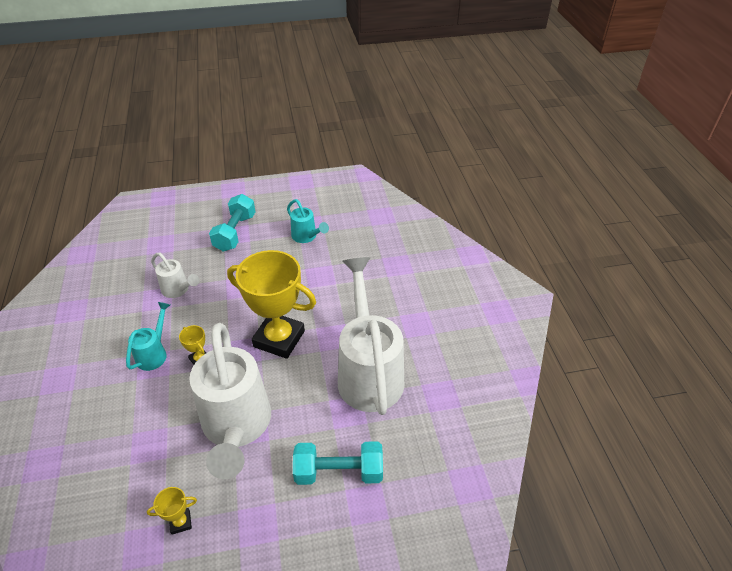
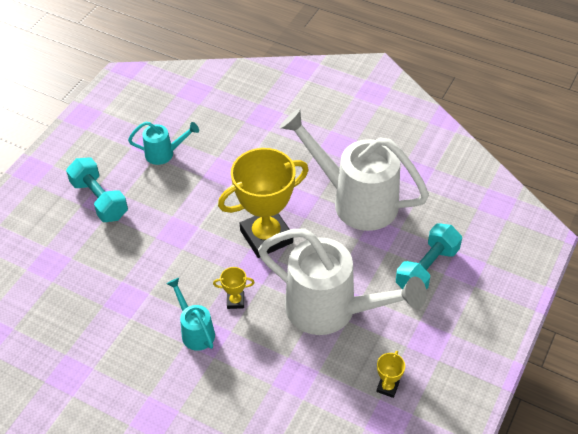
camera: 50 degrees left, 5 degrees up
(178, 290) = (132, 278): white watering can -> none

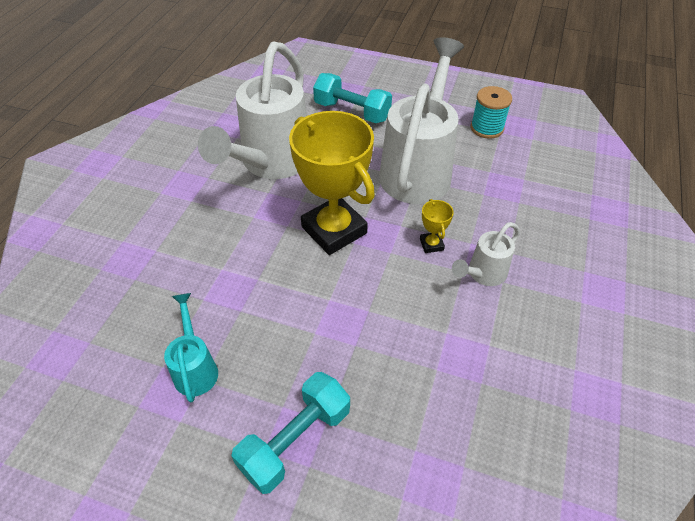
camera: 100 degrees left, 0 degrees up
(195, 331) = (482, 274): turquoise watering can -> white watering can
(387, 387) = (487, 128): yellow trophy -> turquoise spool

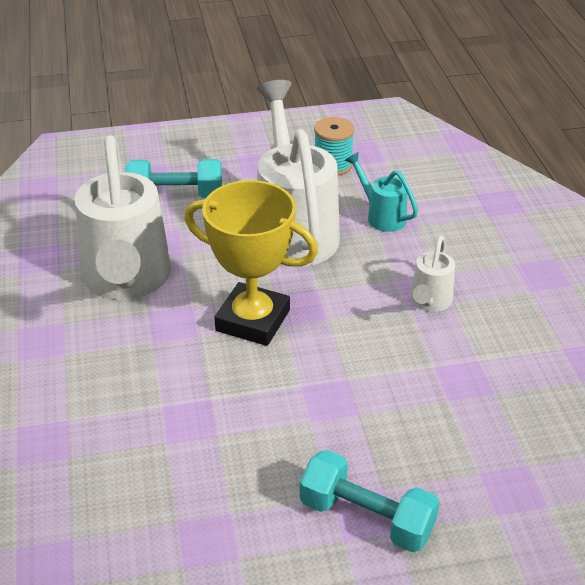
camera: 30 degrees left, 10 degrees down
(195, 367) = (214, 505): turquoise watering can -> turquoise watering can (381, 215)
(295, 440) = (367, 517): turquoise dumbbell -> turquoise dumbbell turned 75 degrees counterclockwise
(431, 244) = (361, 295): yellow trophy -> none

